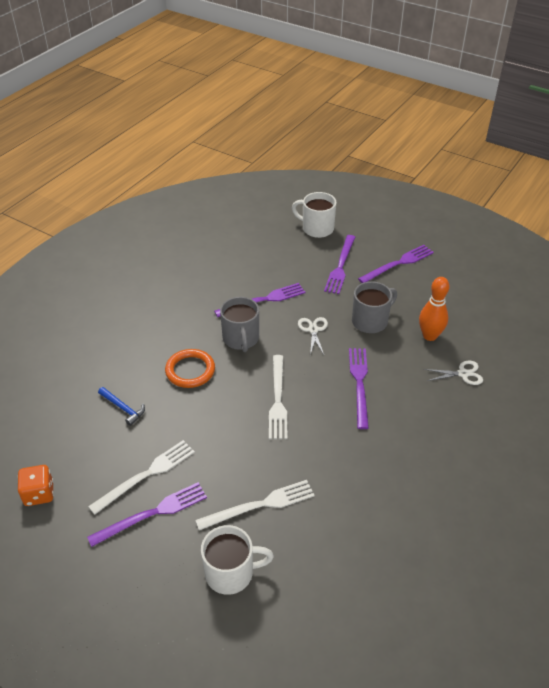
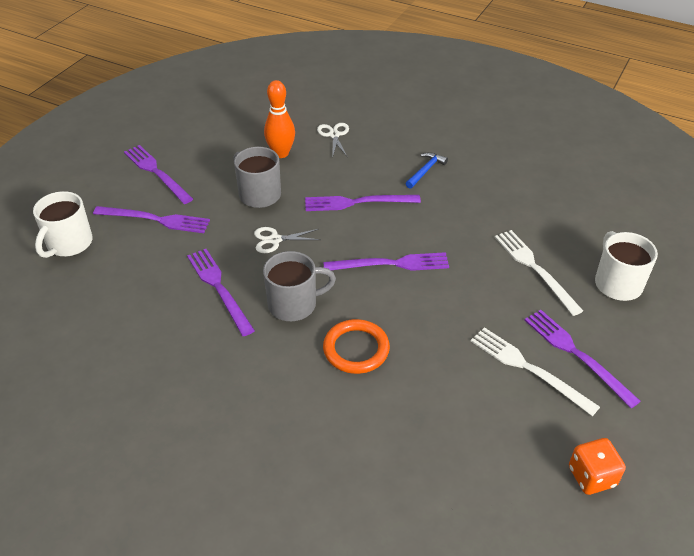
camera: 95 degrees left, 0 degrees up
(123, 408) = (433, 411): blue hammer -> blue hammer (425, 170)
(278, 399) = (391, 264): white fork -> purple fork

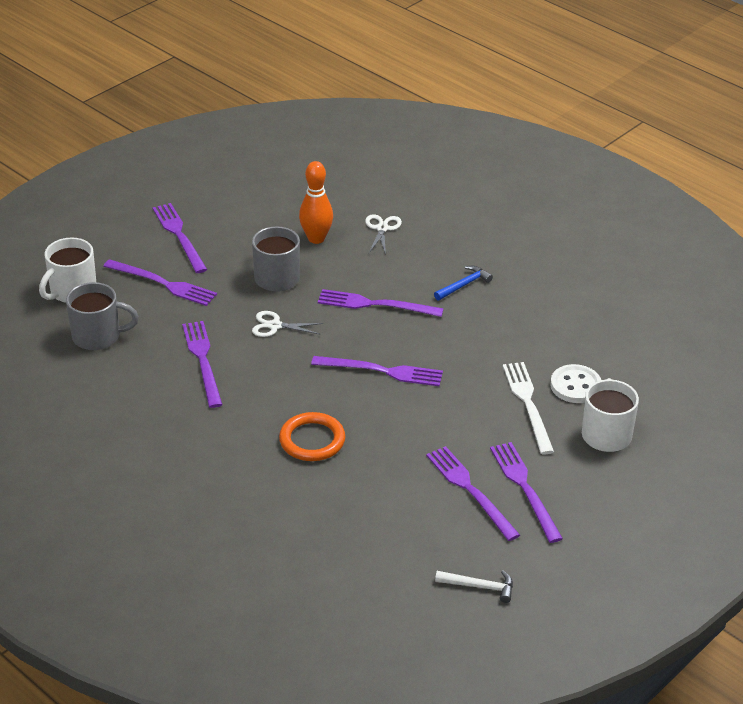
camera: 15 degrees right, 5 degrees down
(294, 304) = (269, 389): grey mug -> grey mug (98, 336)
(528, 368) = (470, 490): white fork -> purple fork
(566, 243) = (575, 386): none -> white button
(591, 476) = (480, 587): orange dice -> white hammer

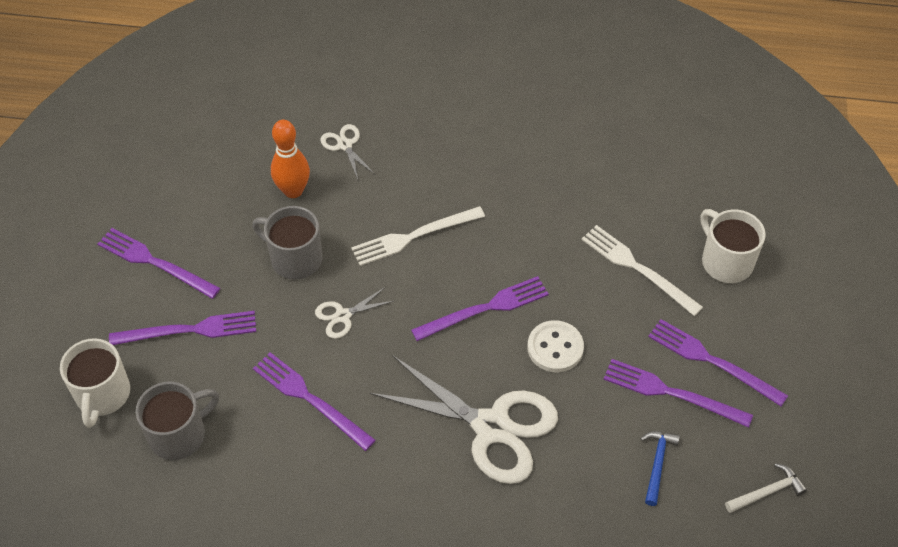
camera: 35 degrees left, 15 degrees up
(312, 440) = (491, 427): orange ring -> white scissors
(375, 304) = (414, 236): purple fork -> white fork
(464, 285) = (473, 168): blue hammer -> blue hammer (657, 464)
(575, 386) = (658, 224): white button -> white button (555, 348)

